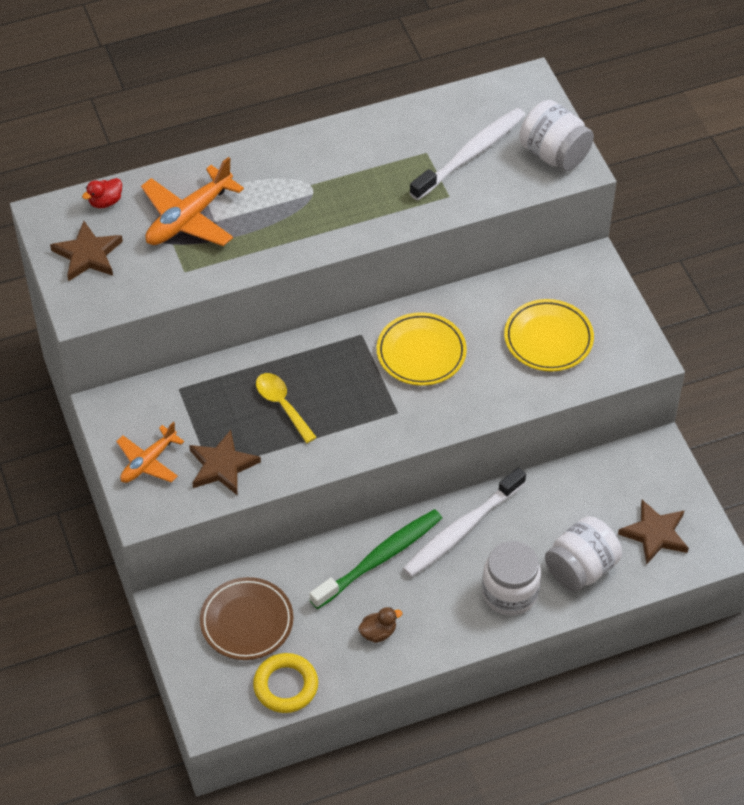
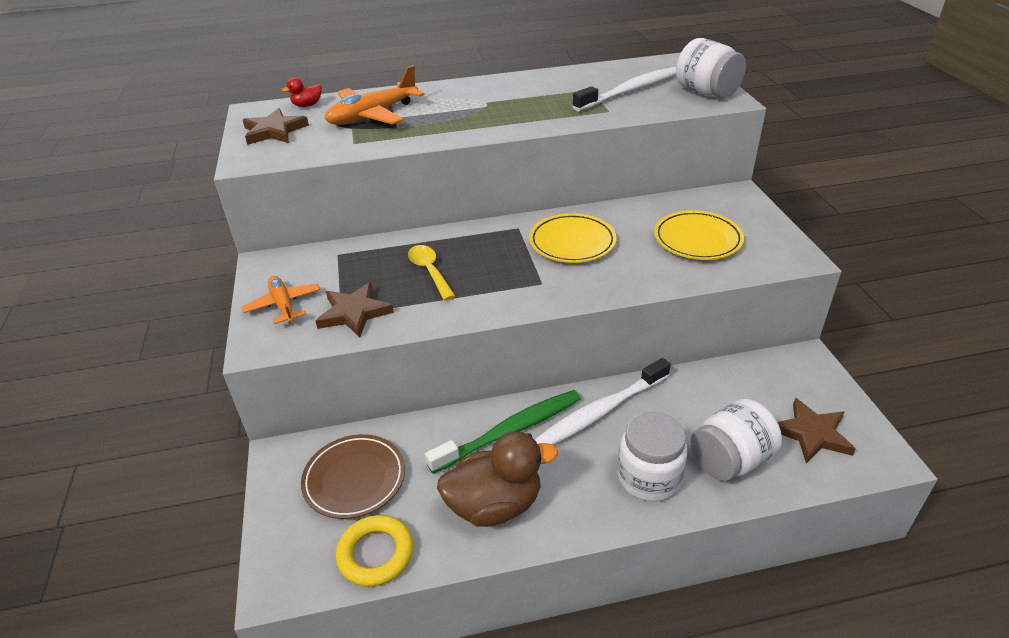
camera: 10 degrees right, 15 degrees down
(148, 462) = (283, 305): orange plane -> orange plane turned 105 degrees clockwise
(378, 632) = (495, 505): brown duck -> brown duck, size x2.24

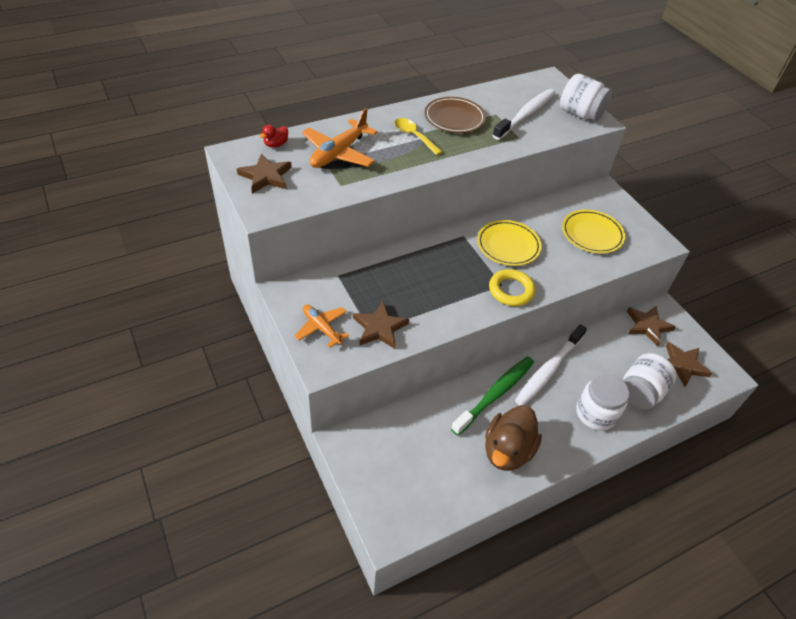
camera: 20 degrees left, 10 degrees up
(354, 479) = (405, 449): brown plate -> brown plate (454, 118)
(375, 554) = (445, 500): yellow ring -> yellow ring (511, 290)
(429, 271) = (417, 283): yellow spoon -> yellow spoon (414, 136)
(495, 505) = (507, 450): brown duck -> brown duck turned 150 degrees clockwise
(773, 376) = (647, 326): none -> brown star

